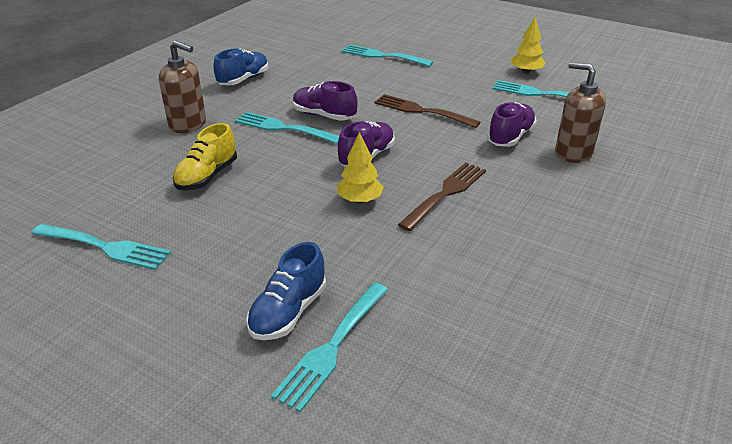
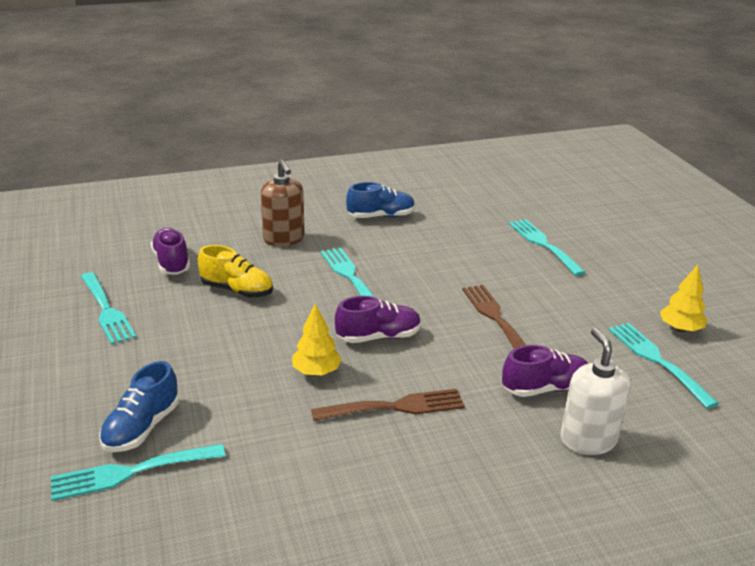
camera: 40 degrees right, 5 degrees down
(207, 176) = (237, 290): yellow shoe -> yellow shoe turned 135 degrees counterclockwise
(288, 312) = (142, 428): blue shoe -> blue shoe turned 45 degrees counterclockwise
(324, 115) = (399, 281): purple shoe -> purple shoe (172, 262)
(573, 153) = (588, 439): brown soap dispenser -> white soap dispenser

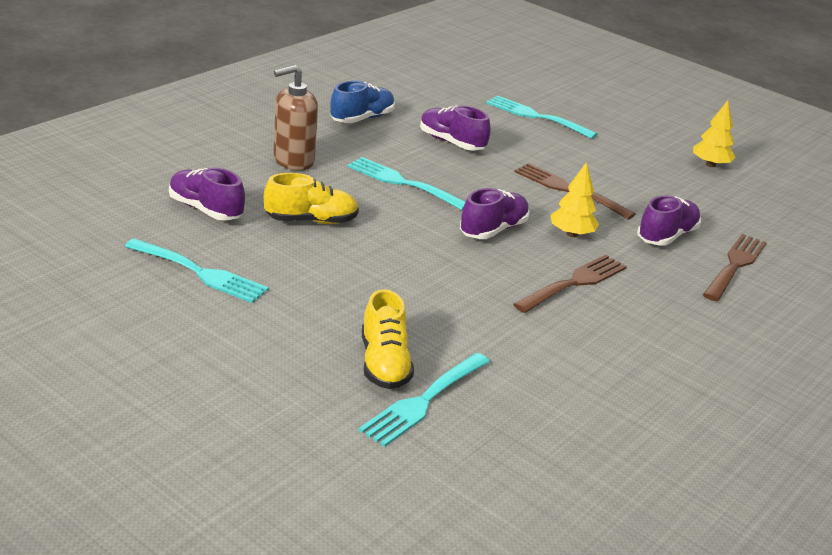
camera: 35 degrees left, 0 degrees up
(142, 428) = (384, 364): blue shoe -> yellow shoe
(284, 239) = (293, 160): brown soap dispenser -> brown soap dispenser turned 120 degrees clockwise
(316, 372) = (476, 273): yellow tree -> yellow tree (571, 234)
(434, 251) = (451, 142): none -> purple shoe
(588, 439) = (735, 265): white soap dispenser -> brown fork
(657, 361) = (720, 194): turquoise fork -> none

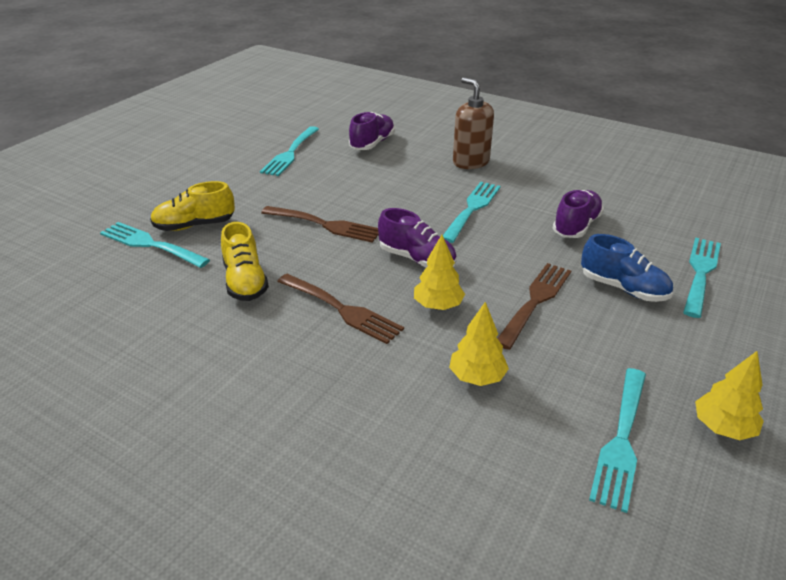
camera: 85 degrees right, 5 degrees up
(311, 221) = (380, 179): yellow shoe -> yellow shoe (245, 282)
(362, 119) = (577, 180): blue shoe -> blue shoe (623, 288)
(666, 236) = (477, 377): purple shoe -> yellow tree
(726, 200) = (621, 440): none -> turquoise fork
(735, 265) = (438, 438): brown fork -> brown fork (325, 225)

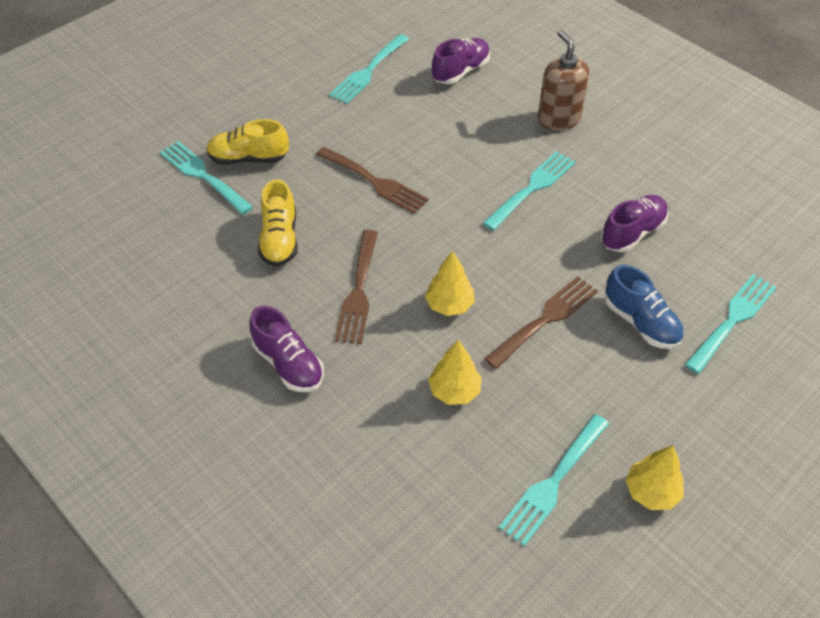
camera: 15 degrees right, 15 degrees up
(341, 309) = (358, 290): brown fork -> brown fork turned 45 degrees clockwise
(417, 259) = (450, 244): purple shoe -> purple shoe (288, 364)

